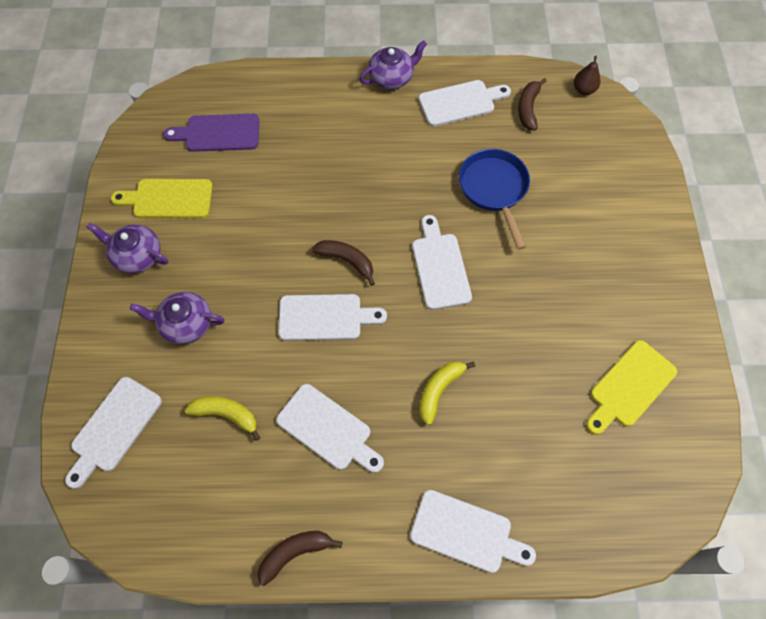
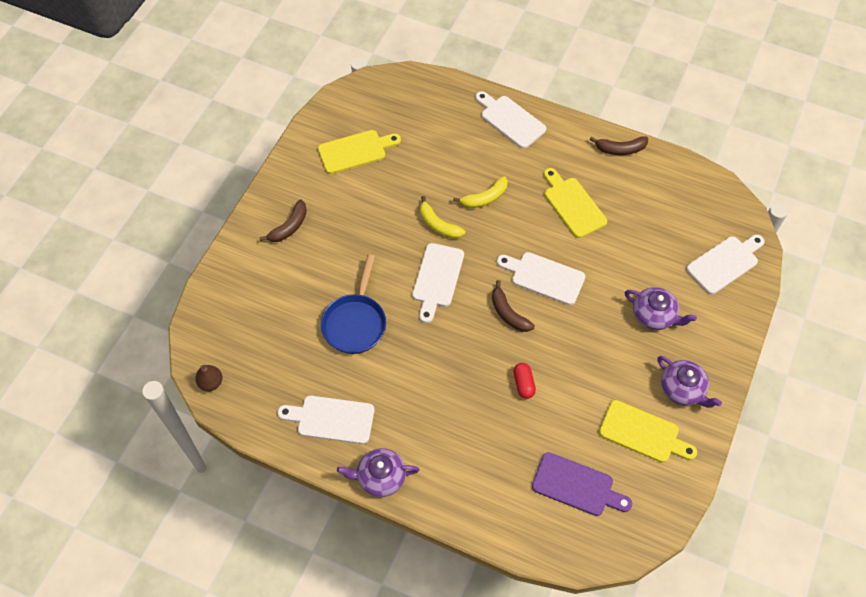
camera: 155 degrees left, 5 degrees down
(226, 414) = (641, 241): yellow banana -> yellow banana (438, 225)
(301, 198) = (523, 384): none -> red capsule
(328, 429) = (573, 205): white cutting board -> yellow cutting board
(528, 108) = (274, 385): brown banana -> brown banana (289, 227)

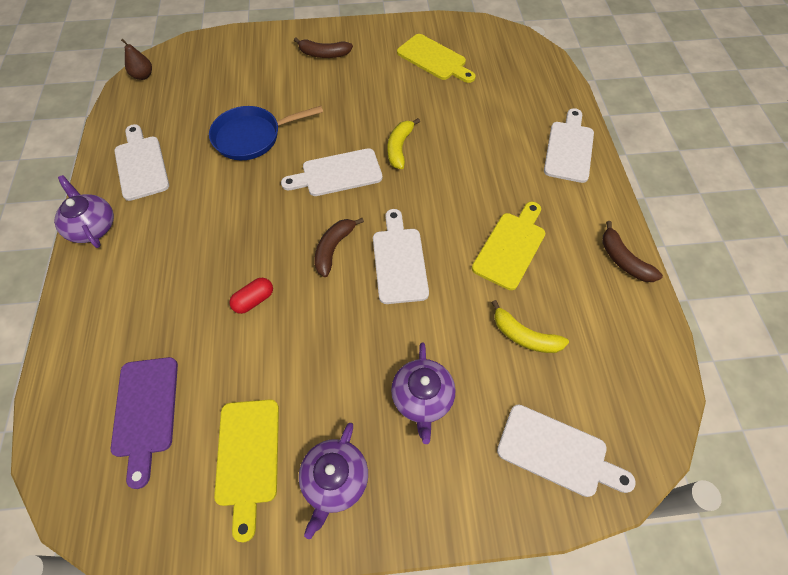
camera: 60 degrees right, 0 degrees up
(485, 198) = (458, 169): yellow banana -> yellow banana (524, 336)

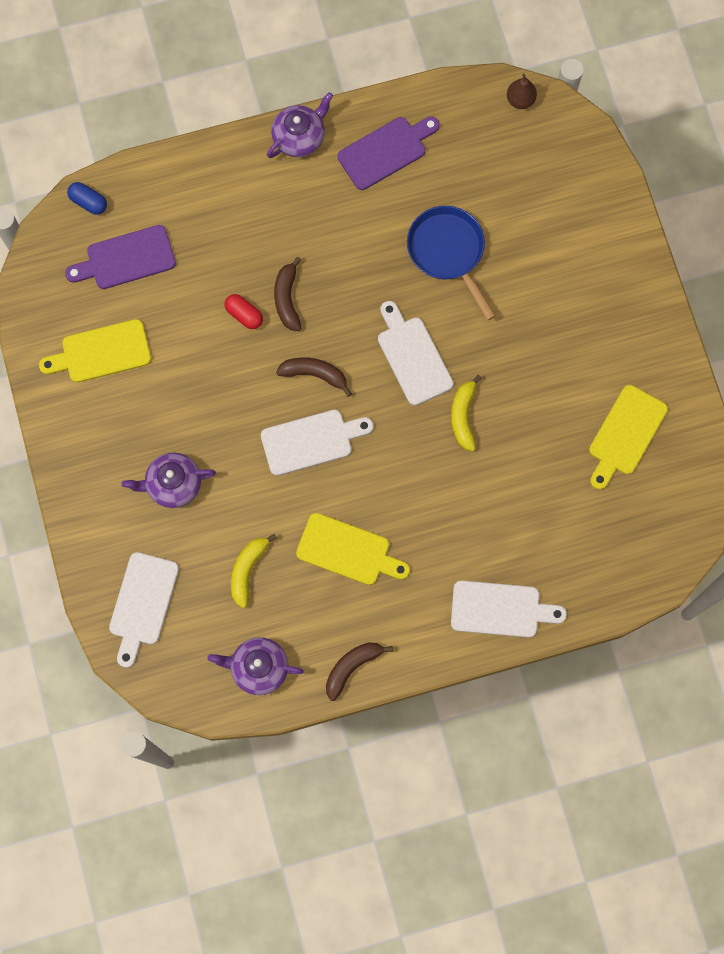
camera: 80 degrees right, 15 degrees up
(57, 446) = (88, 202): none -> blue capsule
(141, 165) = (386, 151): white cutting board -> purple cutting board
(324, 54) = (604, 297): brown banana -> brown banana (287, 299)
(335, 480) = (94, 425): purple teapot -> purple teapot (258, 668)
(399, 148) = (463, 416): yellow banana -> yellow banana turned 90 degrees counterclockwise

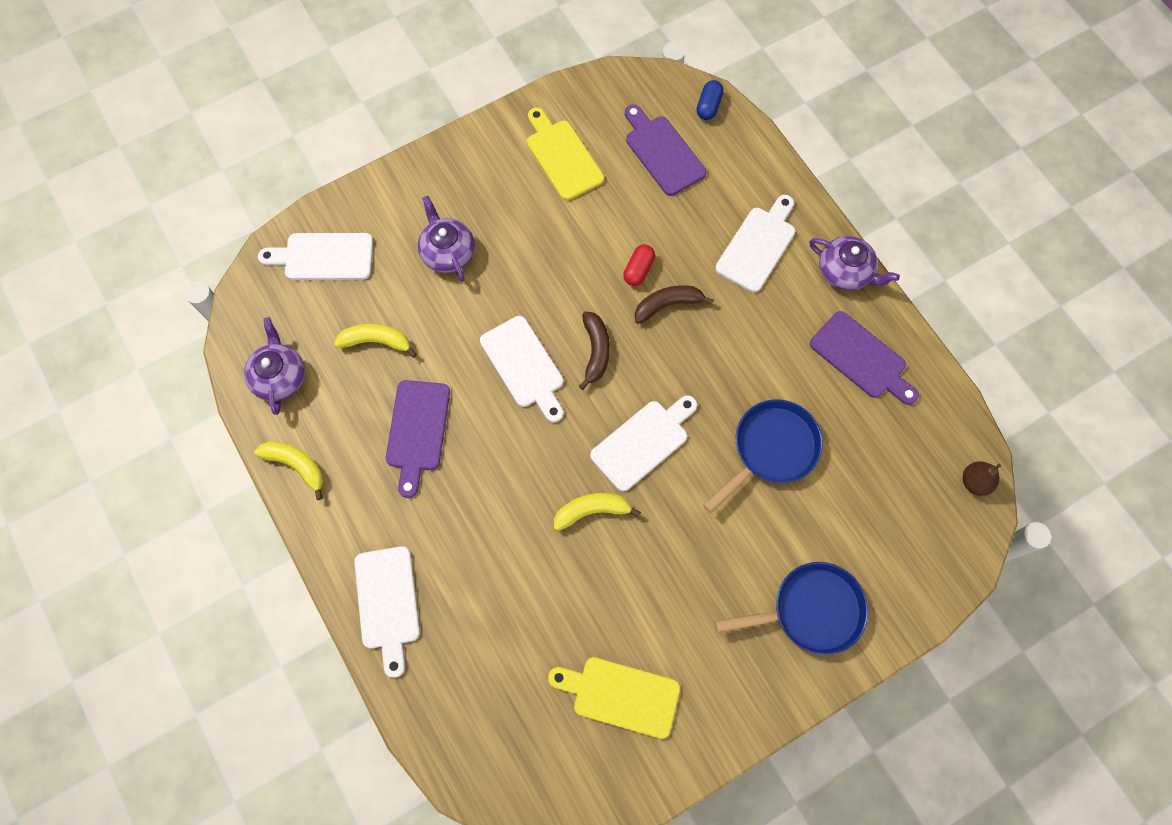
camera: 75 degrees right, 5 degrees down
(251, 203) = (758, 246): none -> white cutting board
(348, 551) = (417, 430): yellow cutting board -> purple cutting board
(352, 667) = (296, 465): brown banana -> yellow banana
(594, 264) = (811, 611): none -> blue pan

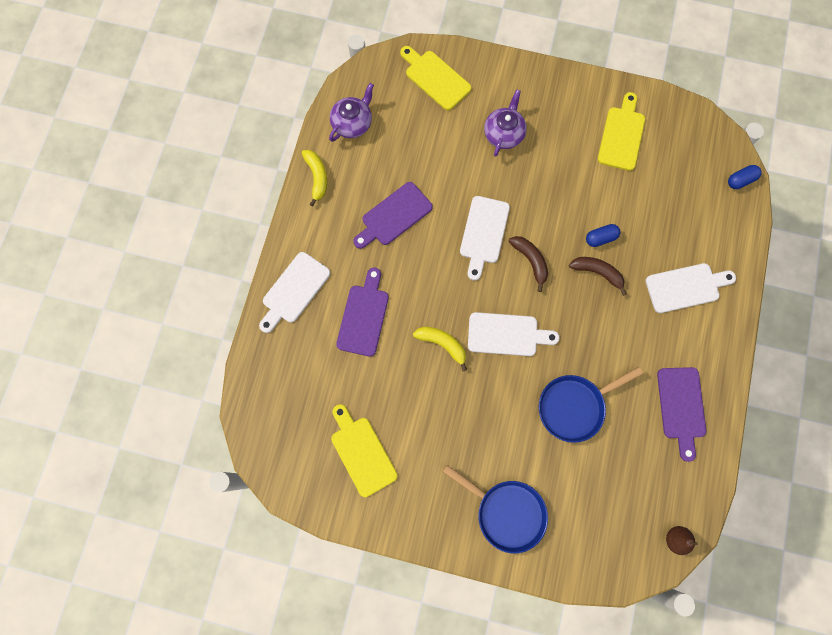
camera: 45 degrees right, 5 degrees up
(324, 257) = (435, 78): white cutting board -> yellow cutting board
(376, 341) = (419, 149): yellow banana -> none
(595, 351) = (530, 261): brown banana -> brown banana turned 75 degrees counterclockwise
(638, 270) = (600, 238): red capsule -> blue capsule
(662, 152) = (684, 183): purple cutting board -> purple cutting board (364, 316)
(771, 449) = (574, 406): blue pan -> blue pan turned 150 degrees clockwise
(845, 272) = (724, 350): purple teapot -> none

